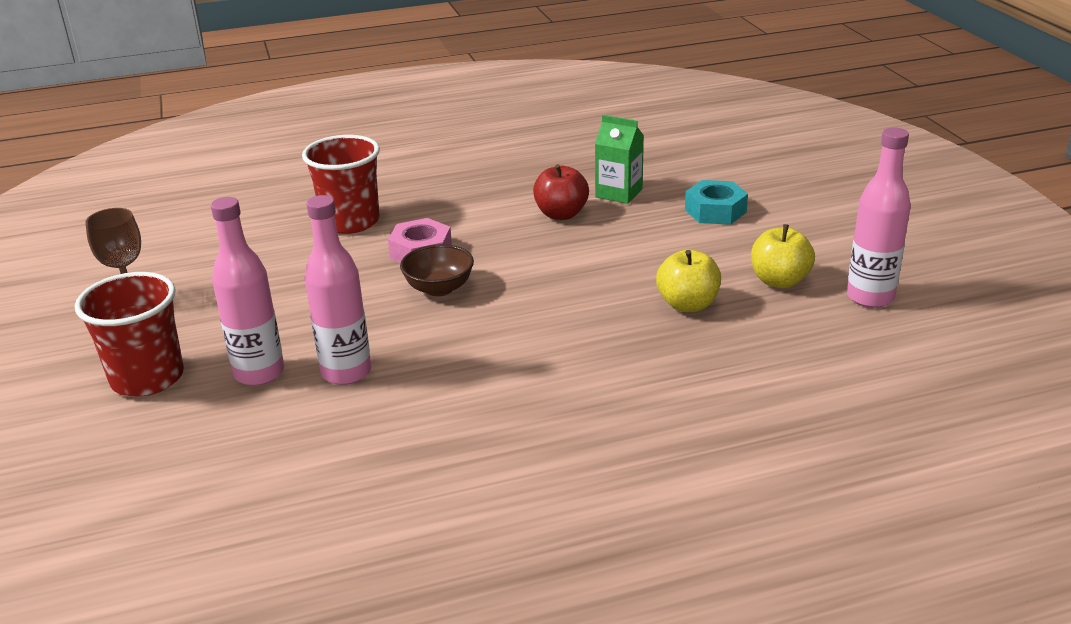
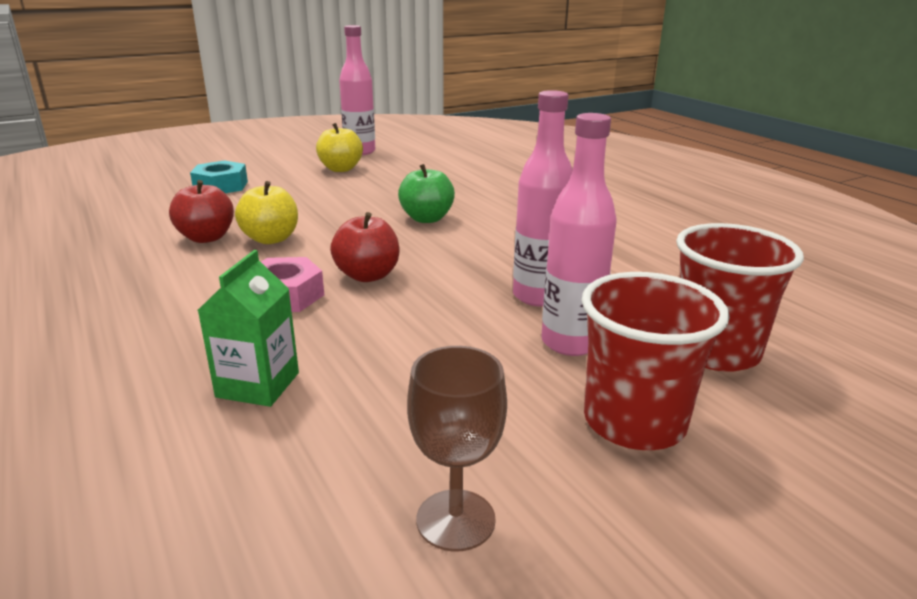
camera: 105 degrees left, 5 degrees down
(350, 222) = (184, 358): red cup -> red cup (715, 351)
(439, 288) = (367, 275): brown bowl -> red apple
(572, 330) = (427, 218): none -> green apple
(618, 193) = (166, 218): green carton -> green carton (258, 385)
(687, 305) = (379, 189): yellow apple -> yellow apple (271, 239)

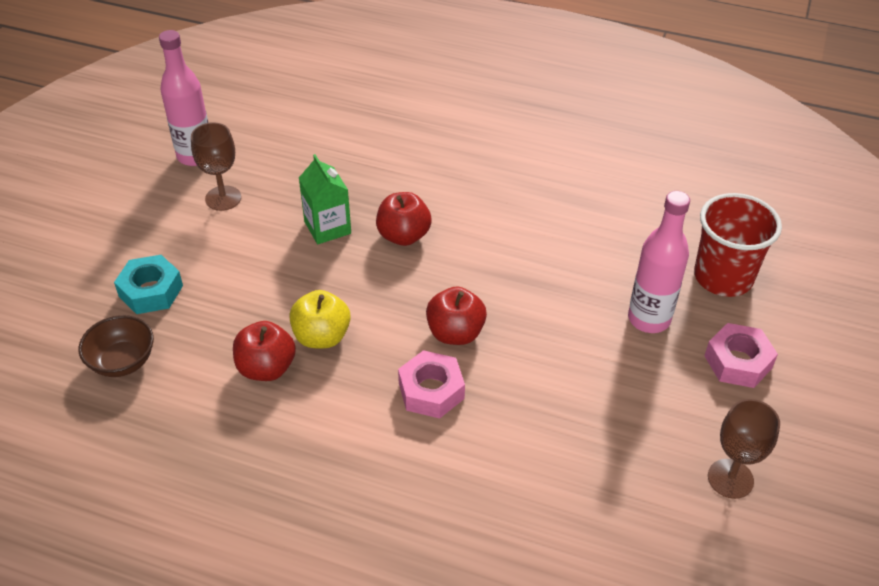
camera: 40 degrees left, 20 degrees up
(142, 204) = (122, 361): none -> brown bowl
(258, 385) = (532, 473): green carton -> green carton (327, 227)
(341, 169) = (223, 198): yellow apple -> brown goblet
(427, 218) = (403, 236): green apple -> red apple
(538, 296) = (585, 285): pink bottle -> none
(634, 422) = (737, 362): red cup -> pink nut

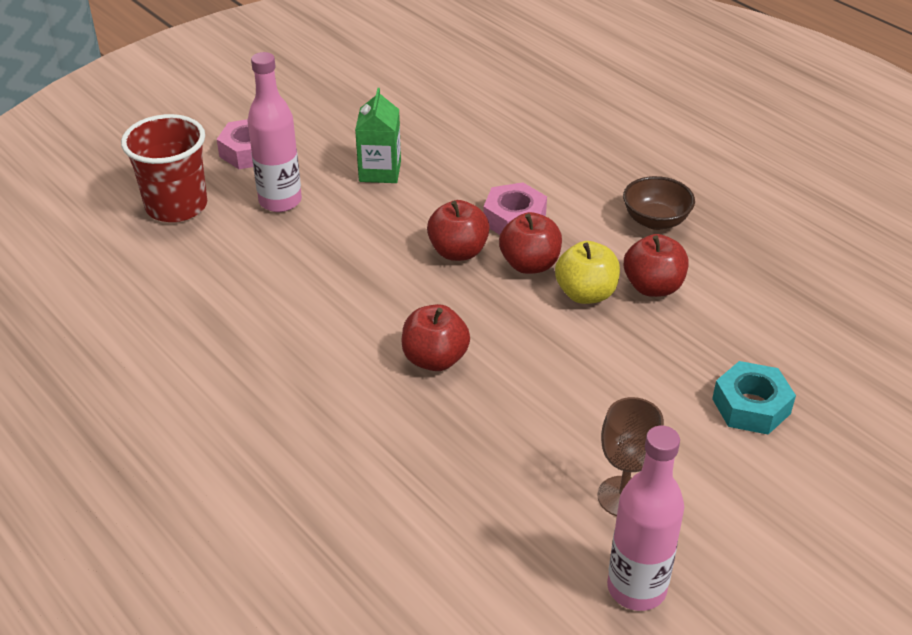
camera: 150 degrees left, 5 degrees down
(122, 361) = (797, 343): brown bowl -> brown bowl (655, 221)
(327, 227) = (513, 403): green carton -> green carton (380, 171)
(386, 346) = (529, 264): none -> red apple
(730, 478) = (344, 101): brown goblet -> none

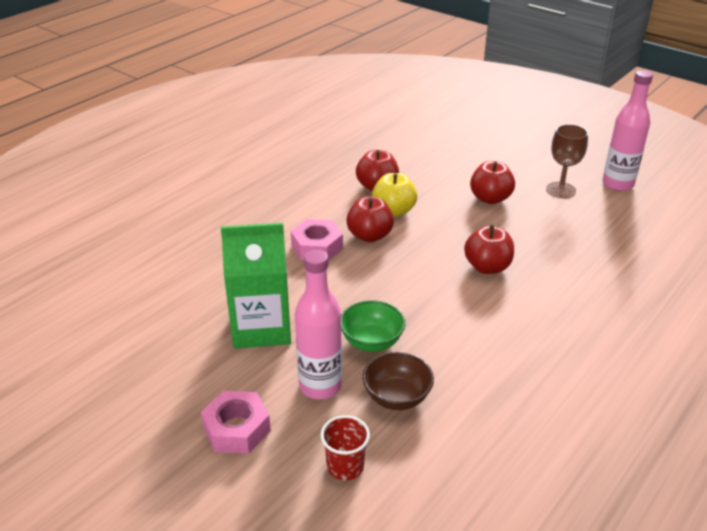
camera: 100 degrees left, 5 degrees down
(176, 206) = (345, 466): red cup -> red cup, size x0.55
(330, 241) = (372, 341): none -> green bowl
(380, 171) = (261, 327): green carton -> green carton, size x1.54
(458, 252) = (365, 270): red apple -> red apple (490, 198)
(655, 221) = (304, 188): brown bowl -> brown bowl (397, 397)
(751, 406) = (469, 154): turquoise nut -> none

